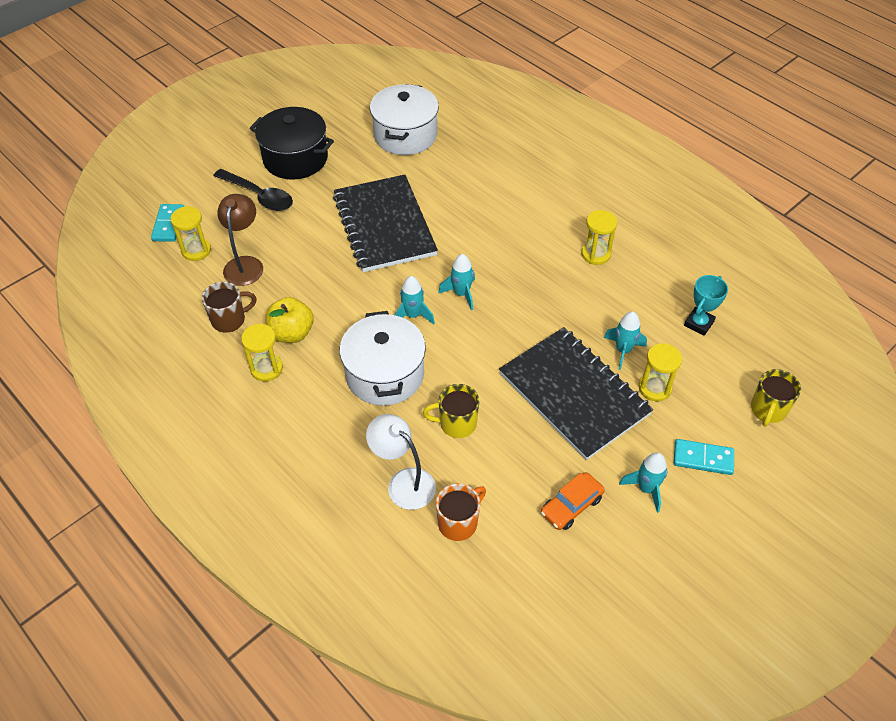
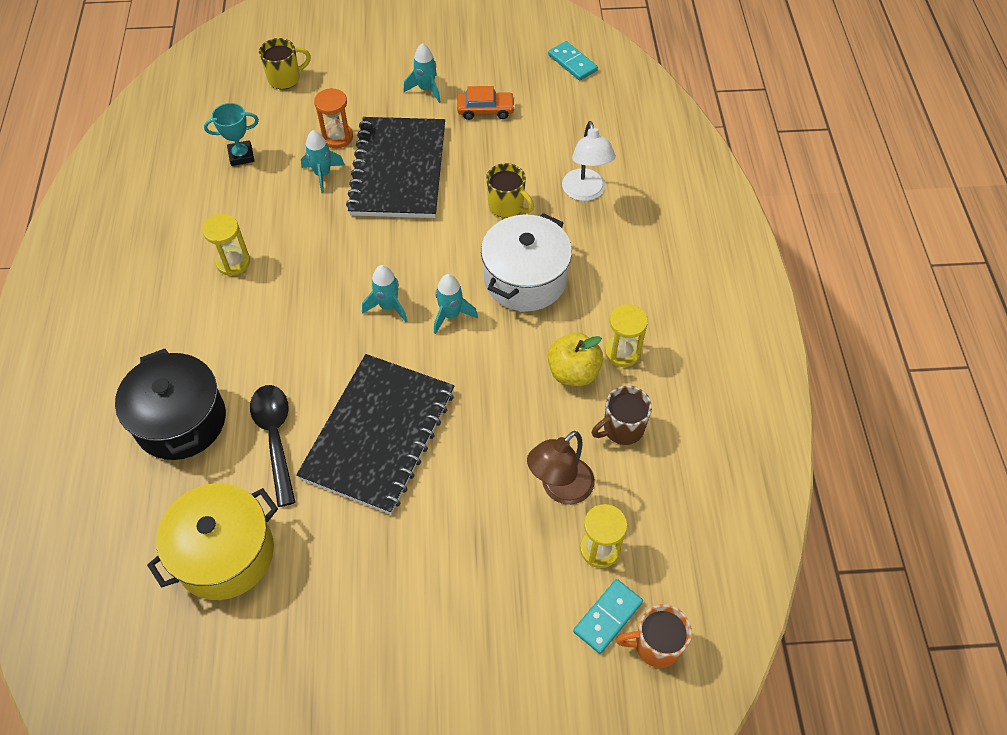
camera: 140 degrees left, 5 degrees up
(229, 320) = (622, 428): brown mug -> brown mug turned 45 degrees counterclockwise
(259, 196) = (472, 583): black spoon -> black spoon (275, 438)
(295, 158) = (382, 617): black pot -> black pot (180, 421)
(405, 135) = (225, 553): white pot -> yellow pot
(459, 523) = (571, 146): orange mug -> orange mug (656, 645)
(654, 388) = (337, 137): yellow hourglass -> orange hourglass
(703, 458) = (367, 81): turquoise domino -> turquoise domino (572, 63)

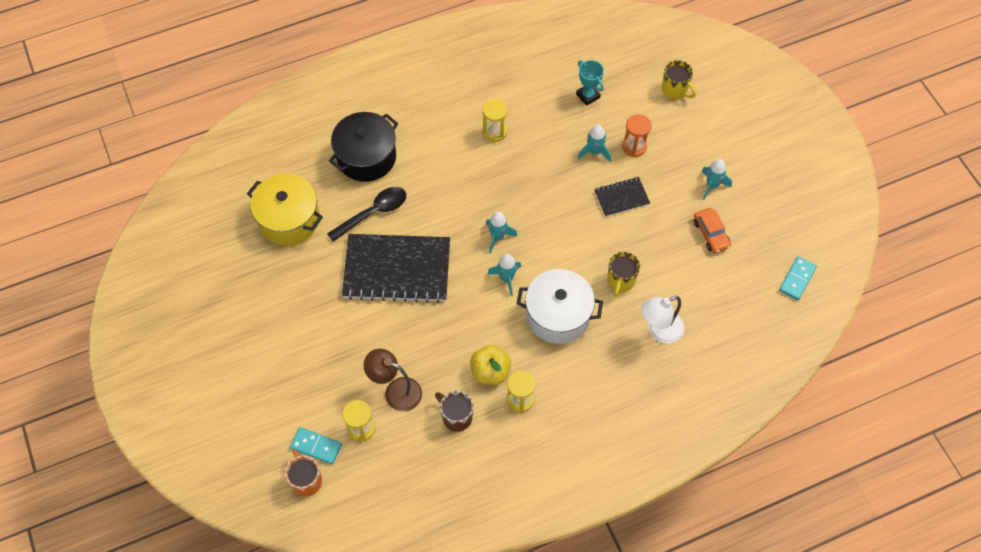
camera: 70 degrees right, 5 degrees up
(399, 170) = (621, 198): black notebook -> black notebook, size x0.48

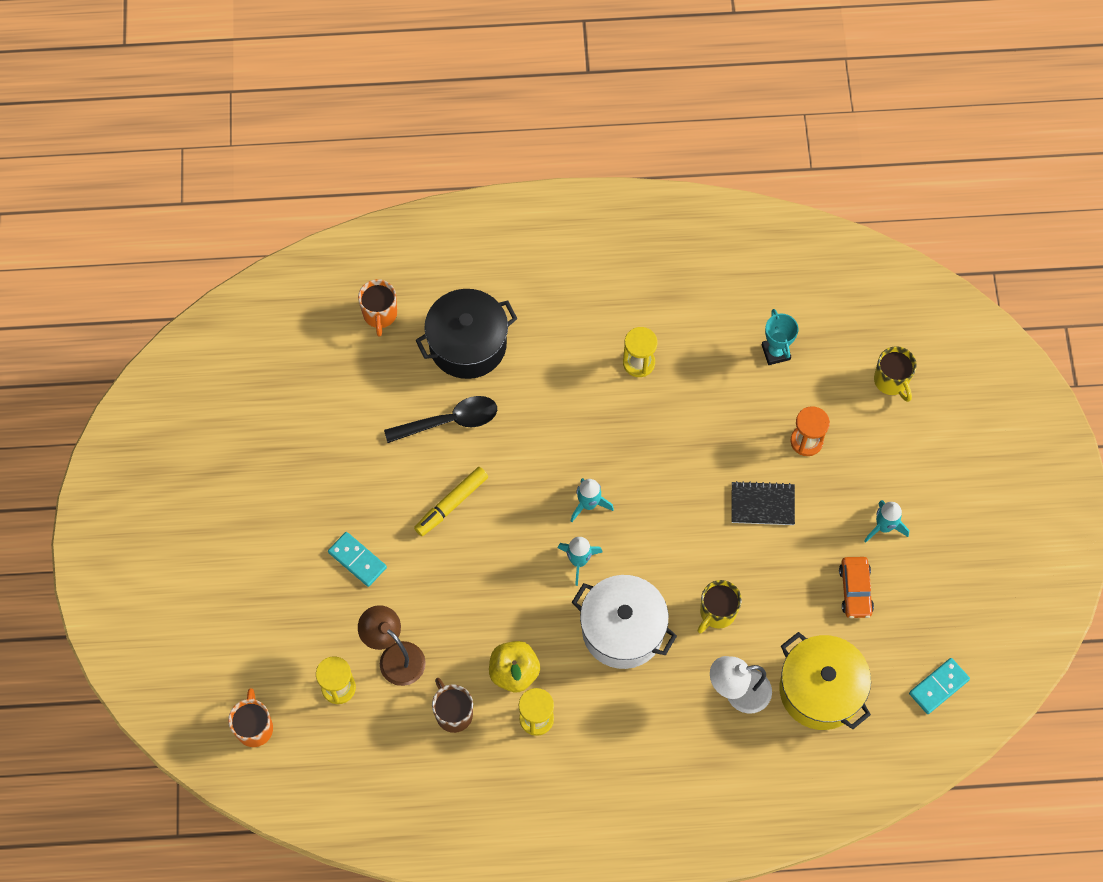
camera: 20 degrees right, 5 degrees up
(289, 219) = (346, 396): yellow pot -> yellow pot (820, 690)
(293, 157) = (380, 314): none -> orange mug
(316, 446) = (279, 691): turquoise domino -> turquoise domino (357, 560)
(397, 269) = (451, 504): black notebook -> yellow marker
(594, 152) = (753, 431): turquoise rocket -> none

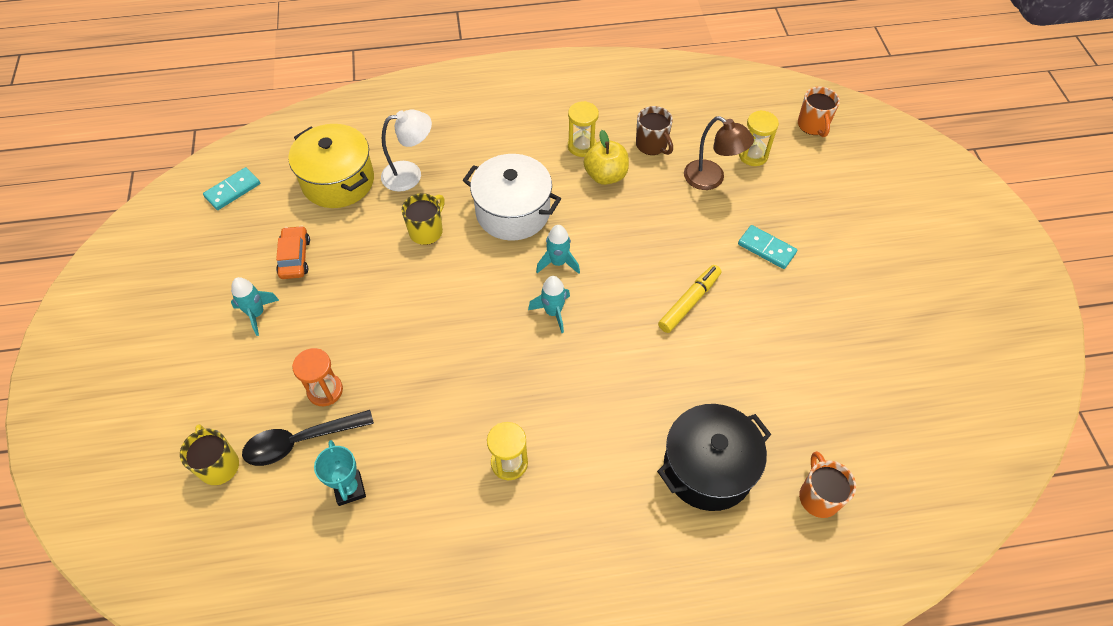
camera: 175 degrees right, 10 degrees down
(450, 421) = (709, 381): black spoon -> black spoon (300, 441)
(762, 504) = (377, 325): black notebook -> none

